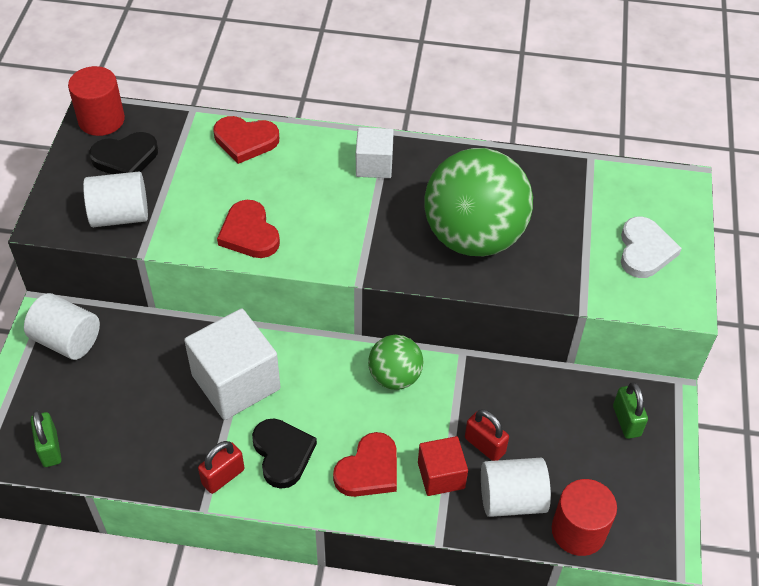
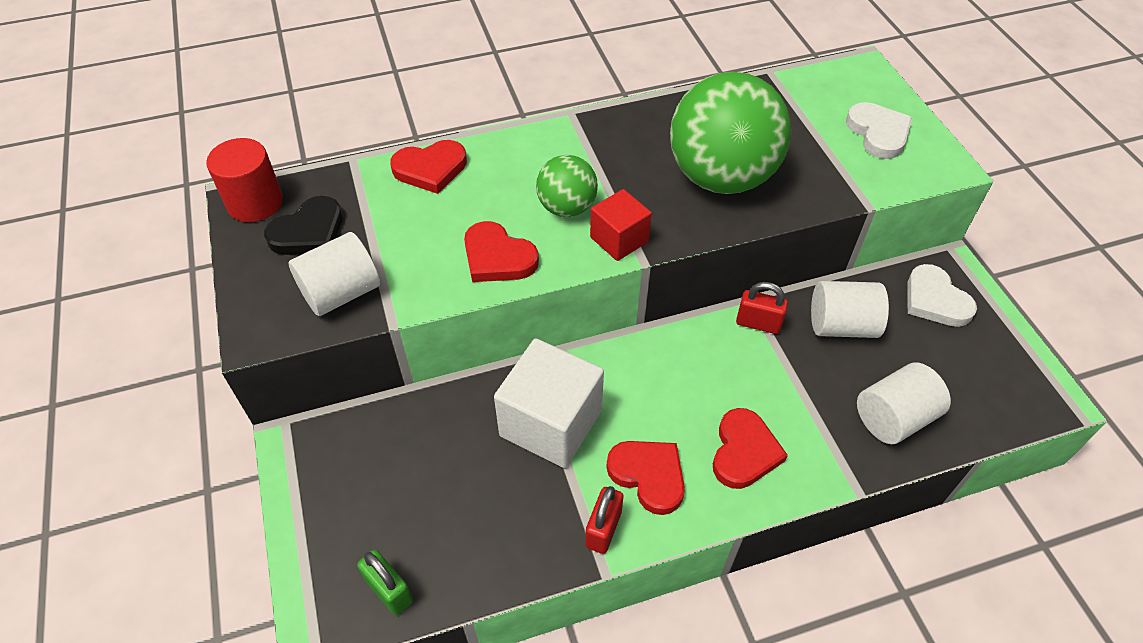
camera: 25 degrees left, 0 degrees up
(67, 340) = (335, 459): white cylinder -> white cylinder (841, 325)
(282, 454) = (648, 476): black heart -> red heart
(374, 165) = (578, 146): white cube -> none
(395, 377) = (704, 349): green ball -> green ball (567, 207)
(441, 475) = (814, 425): red cube -> red cube (619, 239)
(484, 445) = (832, 378): red padlock -> red padlock (758, 323)
(578, 531) = (972, 420): red cylinder -> none
(626, 421) = (935, 300): green padlock -> white heart

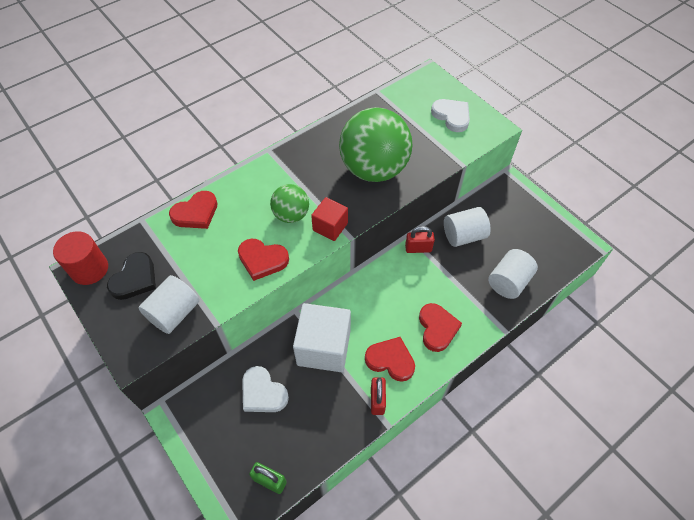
camera: 20 degrees left, 5 degrees up
(935, 300) = (507, 205): white heart -> white heart (263, 393)

